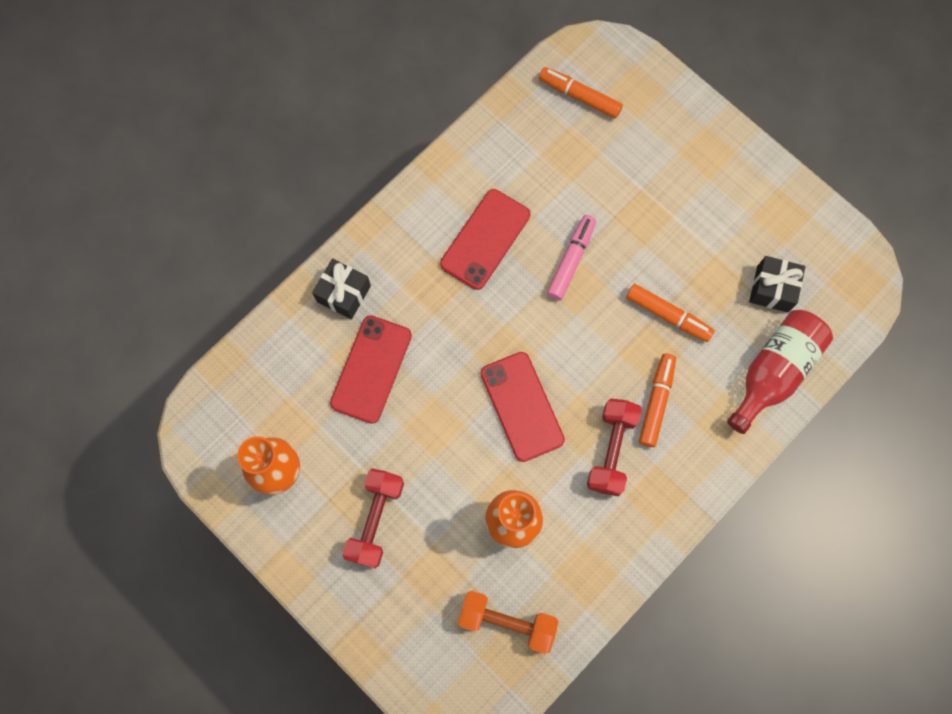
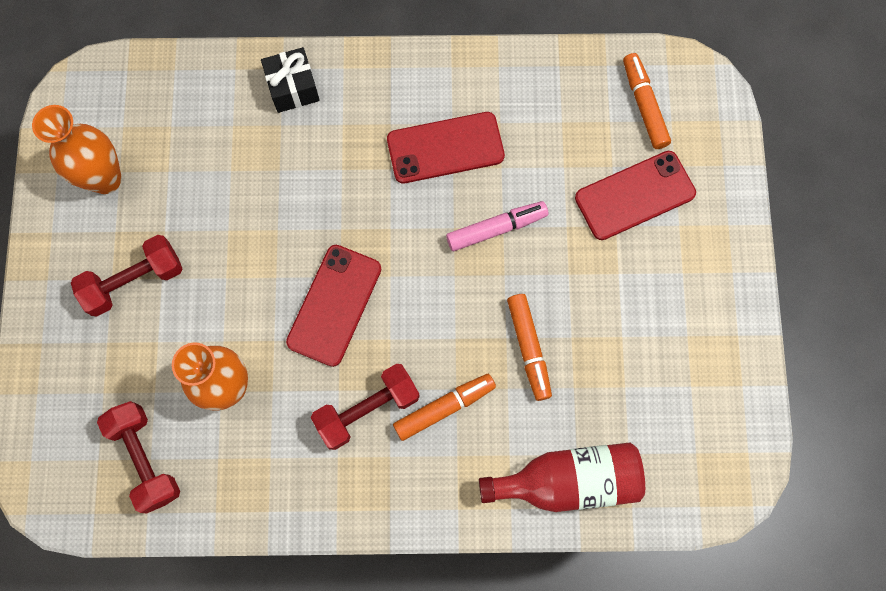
camera: 45 degrees right, 0 degrees up
(371, 369) = (252, 165): red phone -> red phone (635, 196)
(507, 621) = (145, 458): orange dumbbell -> red dumbbell
(772, 289) = (641, 412): black gift -> none

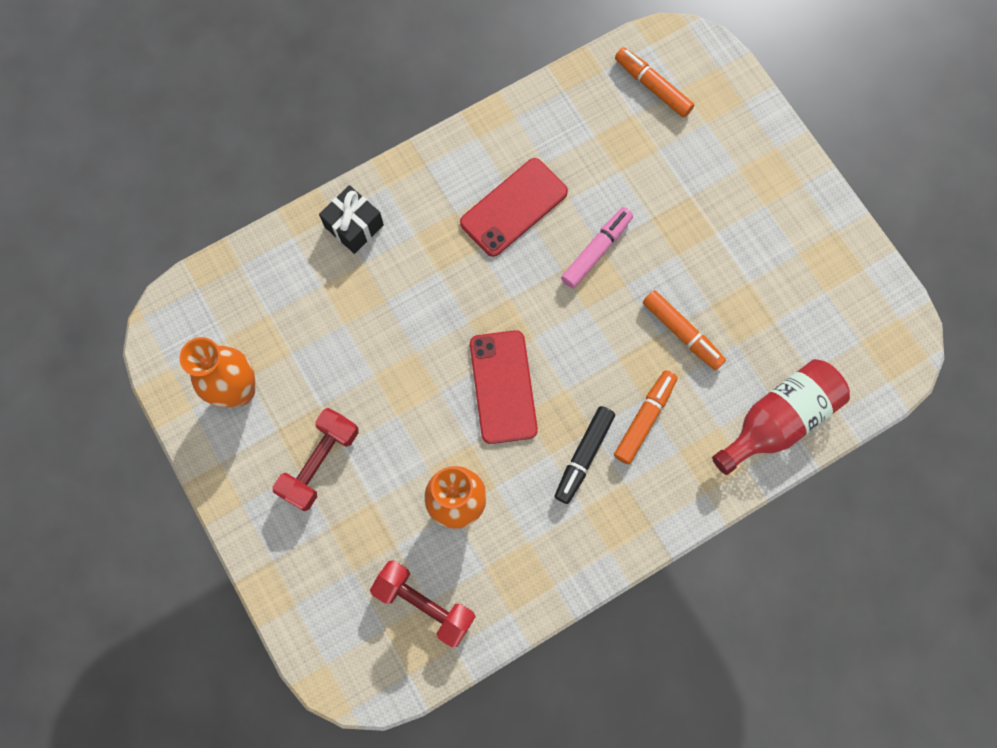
camera: 30 degrees left, 0 degrees up
(367, 409) = (583, 456): red dumbbell -> black marker
(635, 196) = (690, 164): red phone -> none

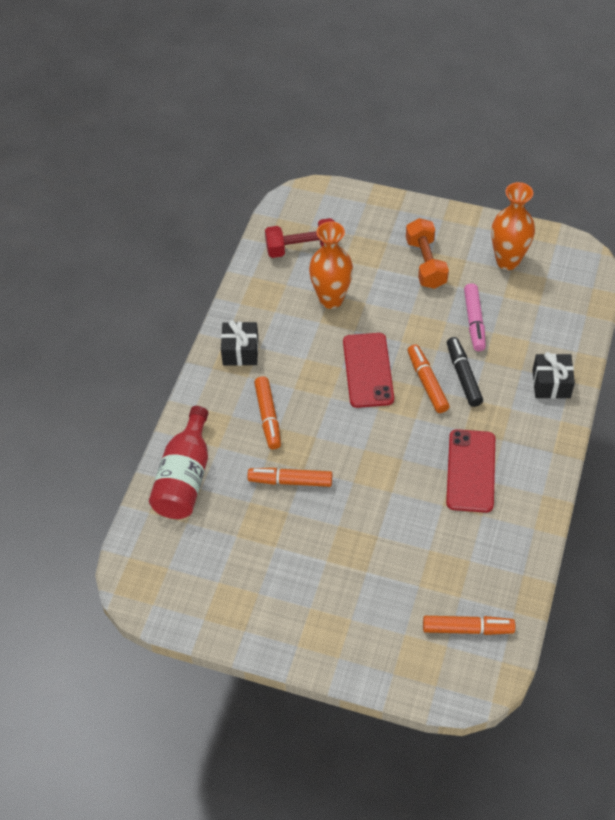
camera: 140 degrees right, 20 degrees down
(320, 462) = (425, 263): red dumbbell -> orange dumbbell
(461, 324) = (427, 382): none -> orange marker
(503, 387) = (368, 370): red phone -> red phone turned 45 degrees clockwise
(583, 456) = (285, 371): black marker -> black marker (463, 376)
(596, 251) = (392, 487): pink marker -> pink marker (474, 322)
(607, 521) = (240, 351): none -> black gift

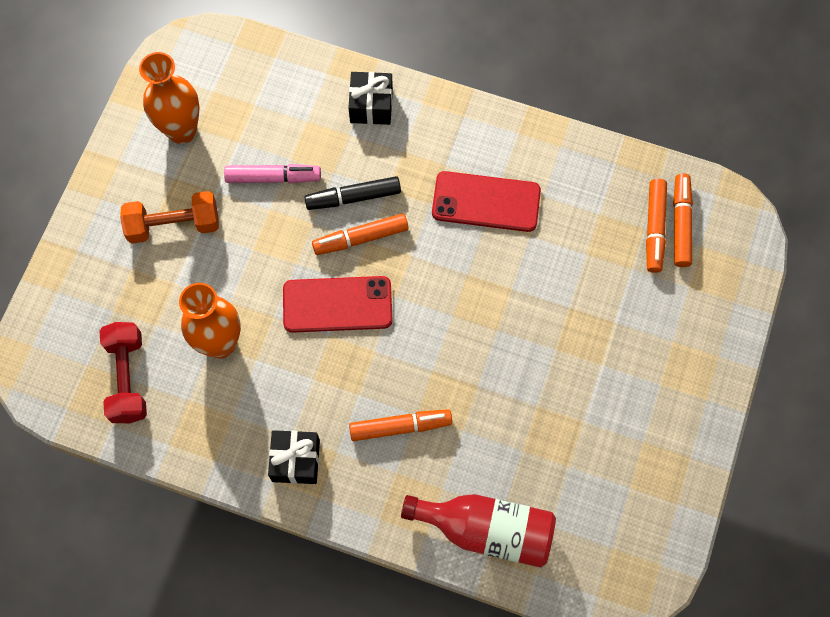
camera: 90 degrees left, 15 degrees up
(290, 481) = (494, 402): orange marker -> orange marker (654, 229)

